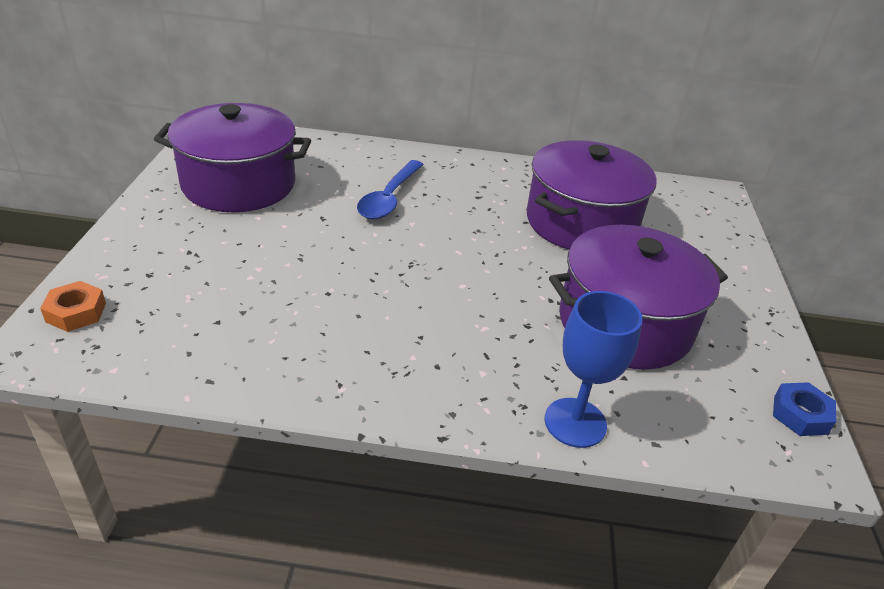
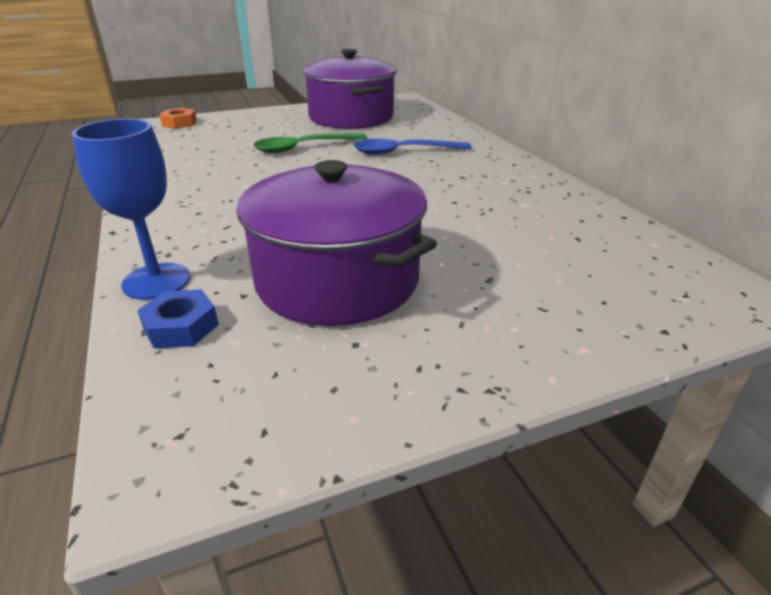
camera: 65 degrees right, 5 degrees down
(310, 247) = (304, 148): none -> green spoon
(581, 223) = (498, 225): purple pot -> none
(800, 415) = (258, 446): blue nut -> blue nut (181, 327)

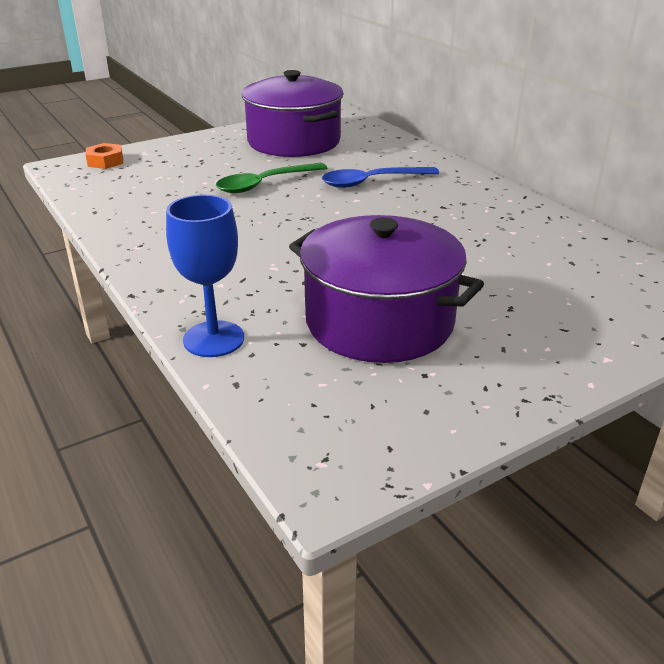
camera: 10 degrees left, 0 degrees up
(181, 327) = (266, 377): blue nut -> none

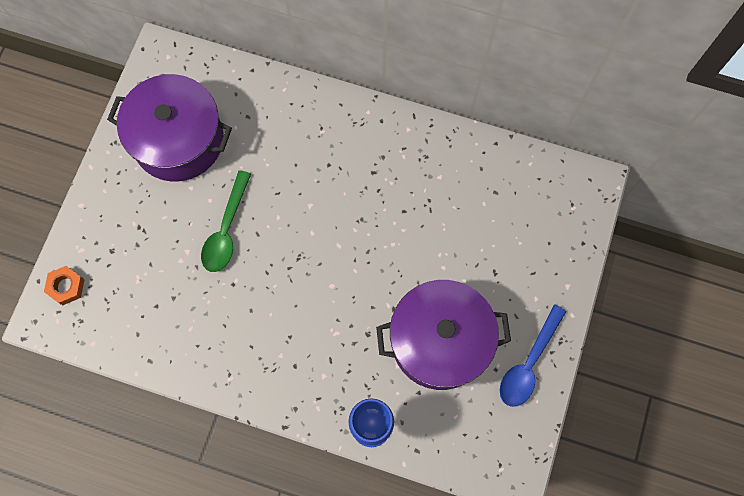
camera: 40 degrees left, 40 degrees up
(372, 182) = (298, 169): blue spoon -> blue spoon (528, 363)

